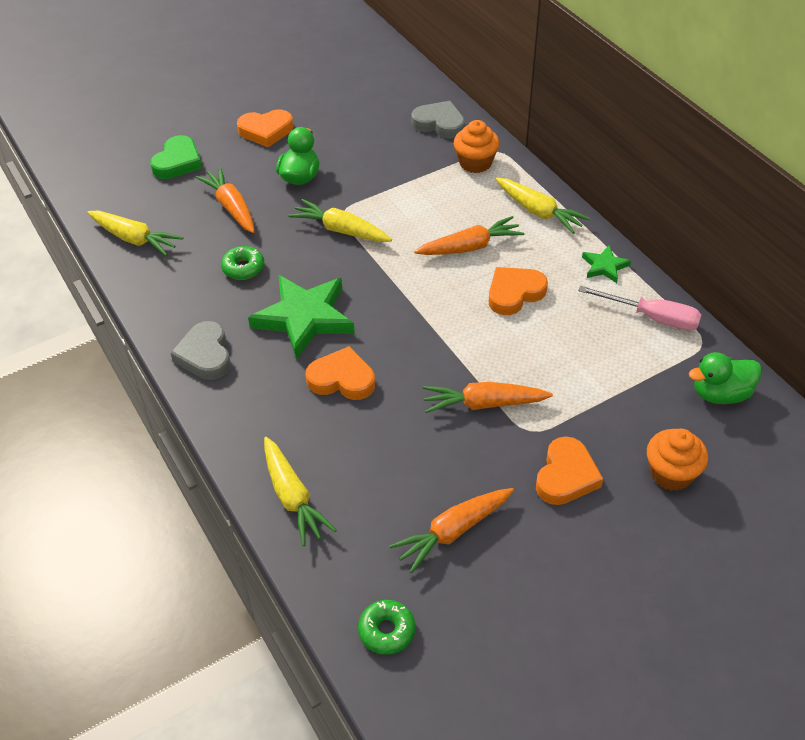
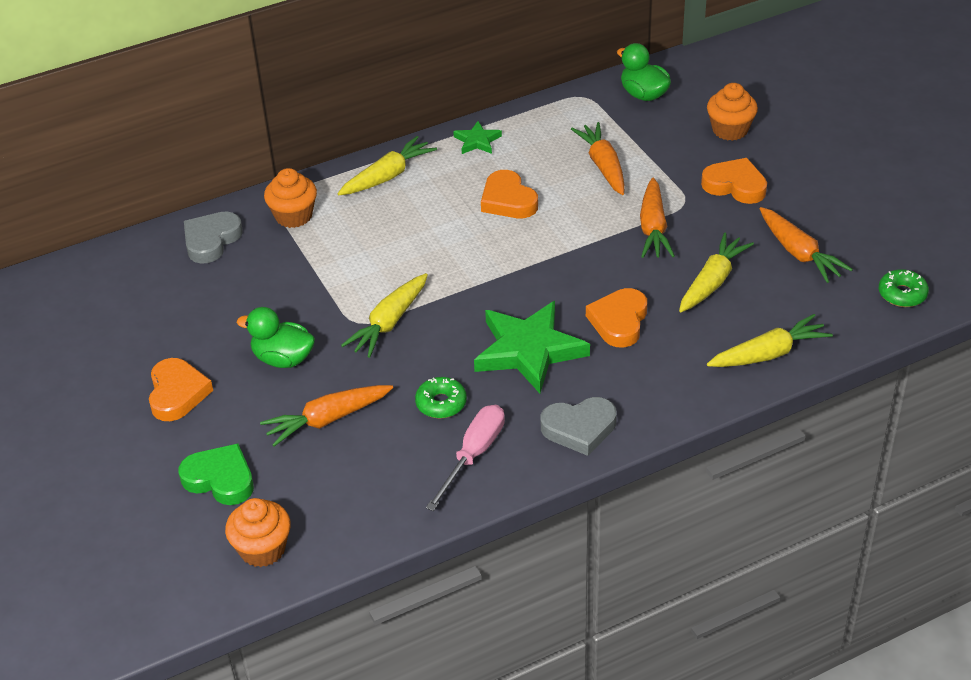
camera: 85 degrees left, 5 degrees down
(108, 190) = (262, 549): none -> orange cupcake
(135, 239) = (371, 509): yellow carrot -> yellow carrot (712, 281)
(470, 247) = (434, 226): orange carrot -> orange carrot (603, 166)
(652, 317) = (549, 120): pink screwdriver -> pink screwdriver (473, 455)
(720, 394) = (643, 94): green duck -> green duck turned 150 degrees clockwise

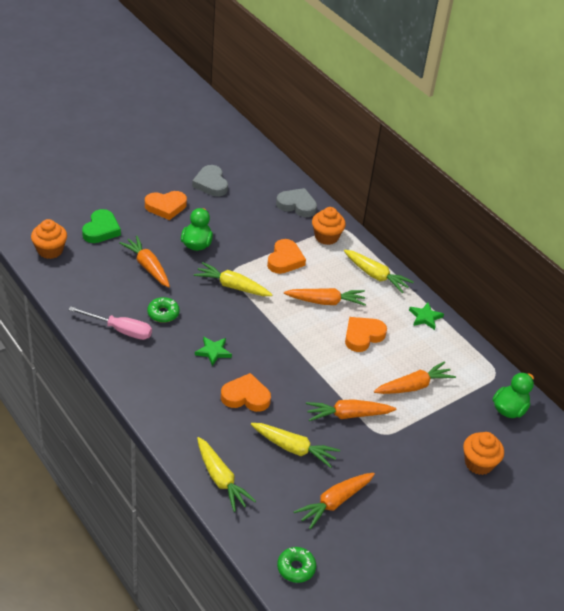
camera: 75 degrees right, 0 degrees up
(435, 229) = (326, 302): none -> orange carrot
(529, 350) = (213, 352): green star -> green star, size x0.48
(579, 428) = (144, 378): grey heart -> grey heart (211, 184)
(735, 185) = (408, 465): orange heart -> orange heart (285, 260)

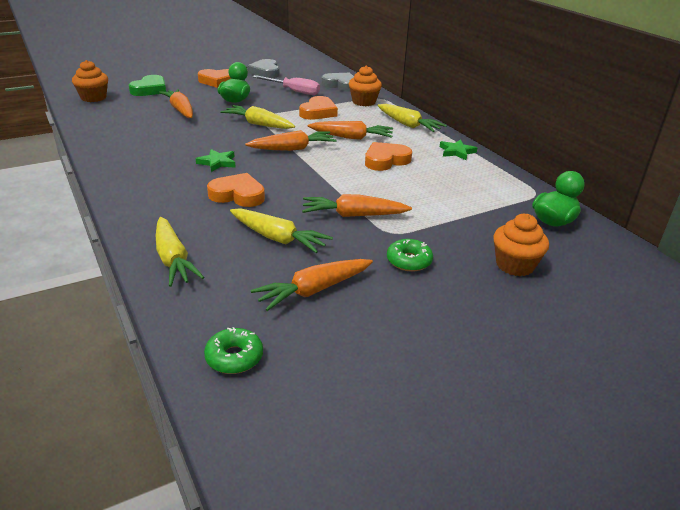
camera: 10 degrees right, 10 degrees down
(120, 330) = (127, 144): pink screwdriver -> pink screwdriver (293, 91)
(163, 313) = (178, 136): green donut -> green donut (409, 261)
(414, 386) = (437, 197): orange carrot -> orange carrot (293, 149)

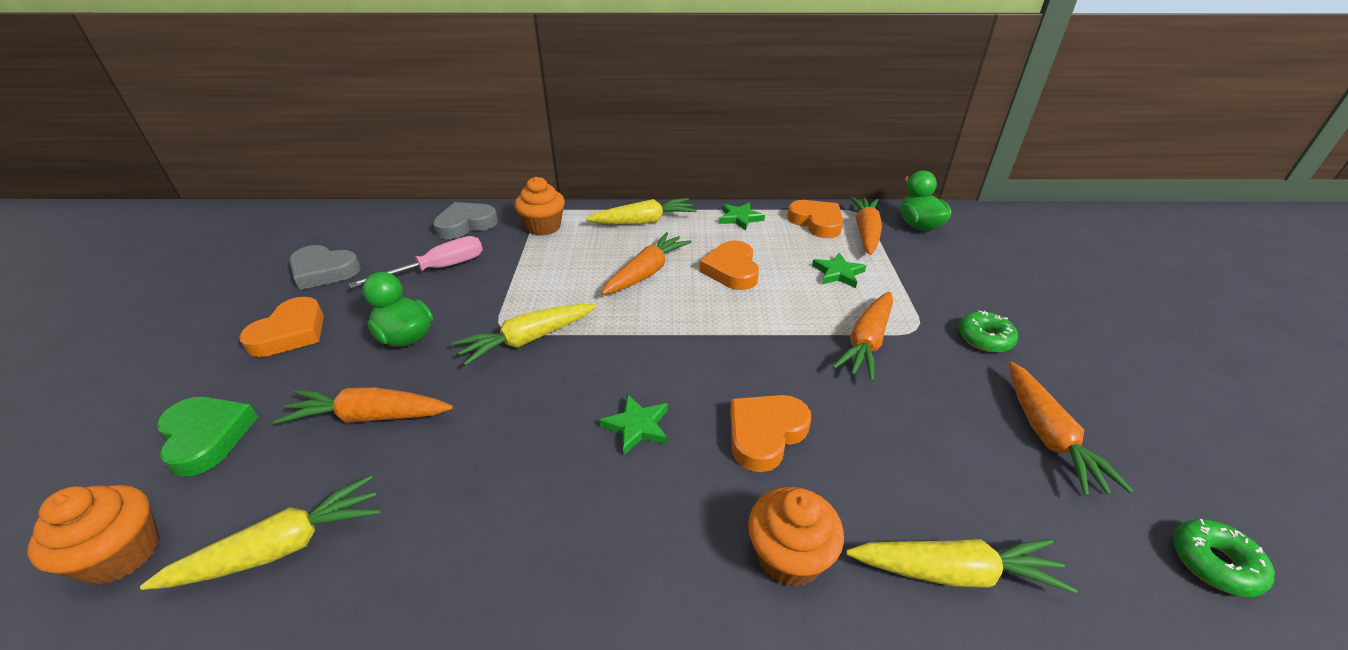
camera: 60 degrees left, 5 degrees up
(278, 238) = (911, 429): yellow carrot -> yellow carrot (283, 547)
(293, 149) = (644, 332): orange carrot -> orange carrot (865, 232)
(318, 112) = (539, 272): orange heart -> orange heart (816, 222)
(428, 196) = (838, 273): none -> green star
(514, 265) = (999, 277): orange cupcake -> orange cupcake (789, 556)

